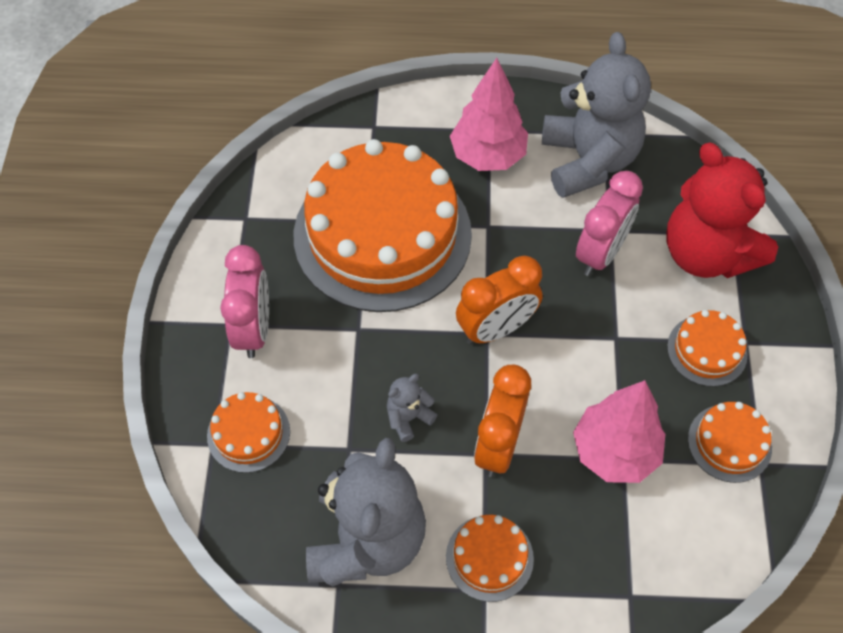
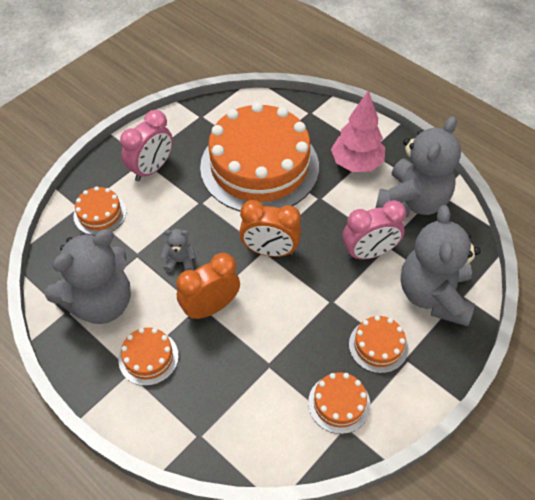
camera: 40 degrees right, 5 degrees down
(615, 452) = (268, 358): pink tree -> none
(707, 253) = (433, 295): red teddy bear -> grey teddy bear

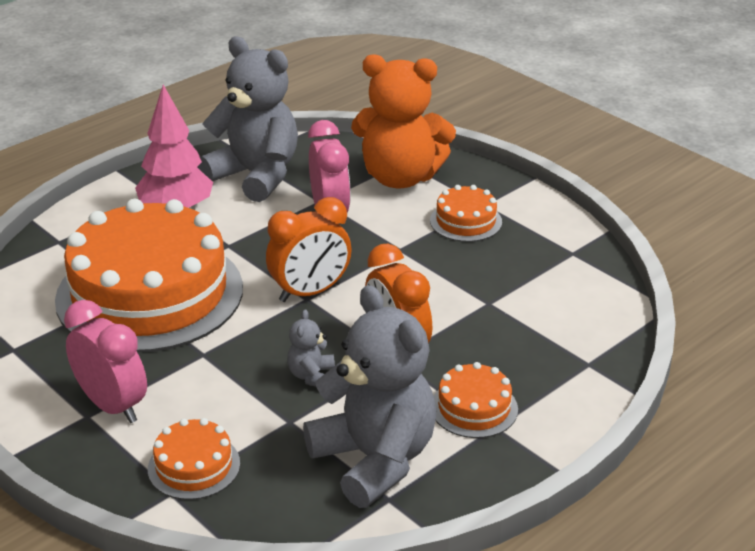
camera: 85 degrees left, 20 degrees down
(270, 251) = (310, 292): orange clock -> orange clock turned 45 degrees clockwise
(339, 403) = (541, 254): orange cake -> none
(433, 295) = (400, 177): grey teddy bear -> orange teddy bear

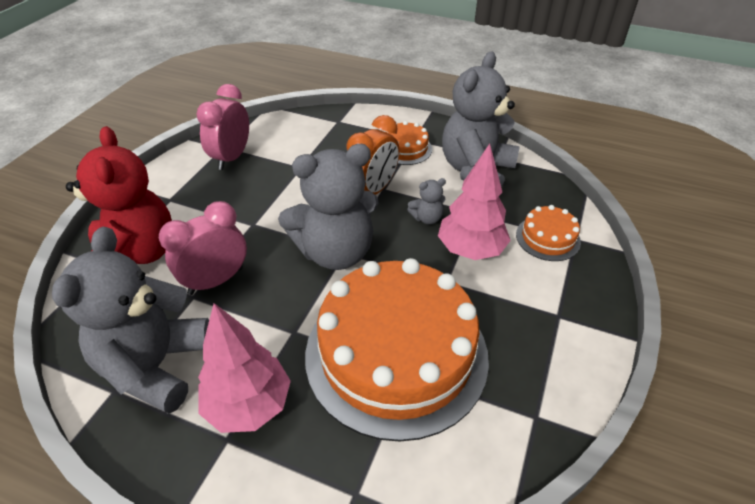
camera: 115 degrees left, 10 degrees up
(112, 406) = (537, 306): pink clock -> pink clock (231, 158)
(230, 390) = (470, 250): none -> pink tree
(310, 292) = (335, 252): orange clock -> grey teddy bear
(400, 177) = (136, 257): orange teddy bear -> red teddy bear
(465, 221) = (199, 201): orange cake -> none

